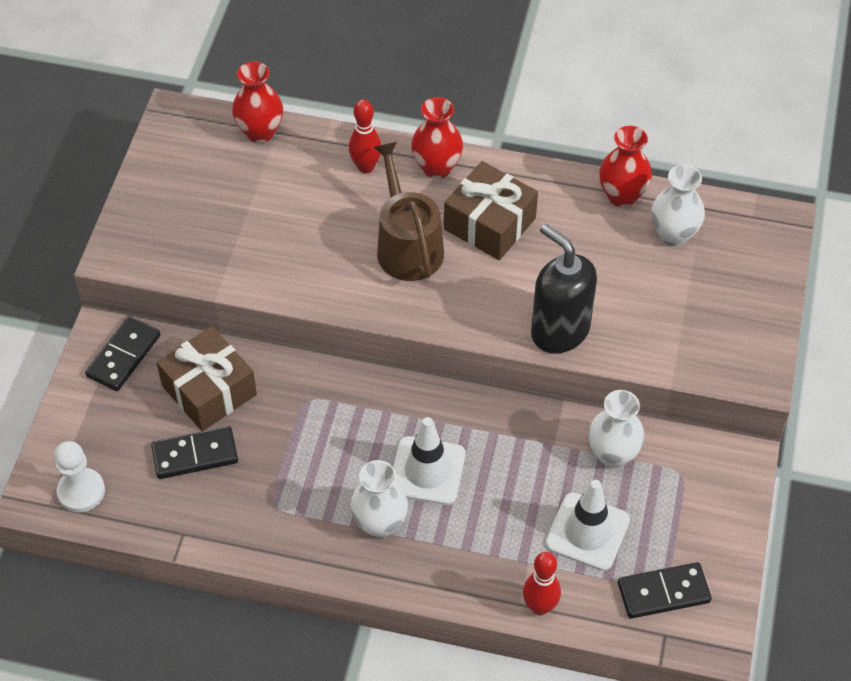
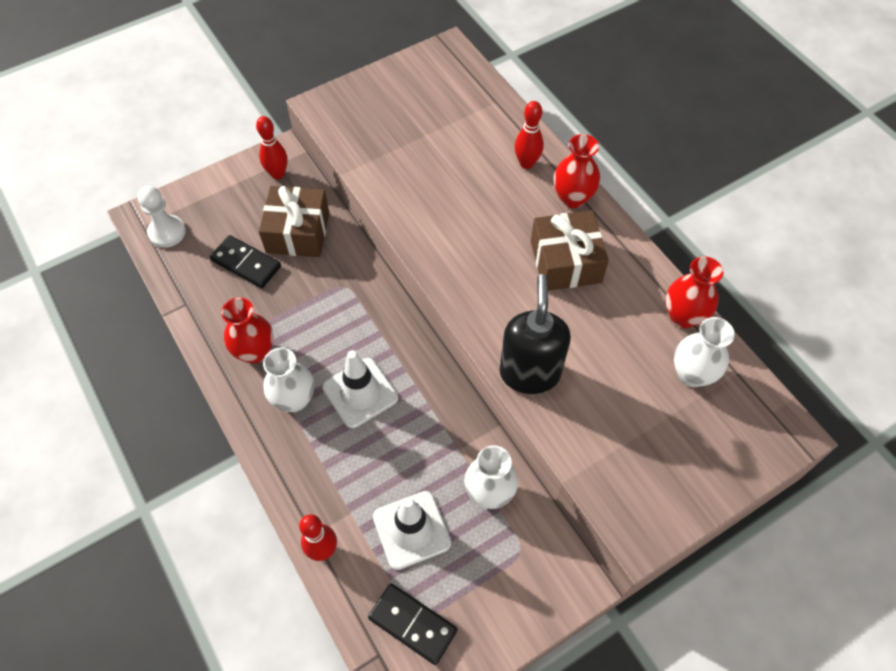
camera: 45 degrees right, 5 degrees up
(123, 356) = (278, 174): black domino -> red bowling pin
(260, 132) = (486, 95): red vase -> red vase (255, 352)
(407, 245) = (494, 233): brown watering can -> none

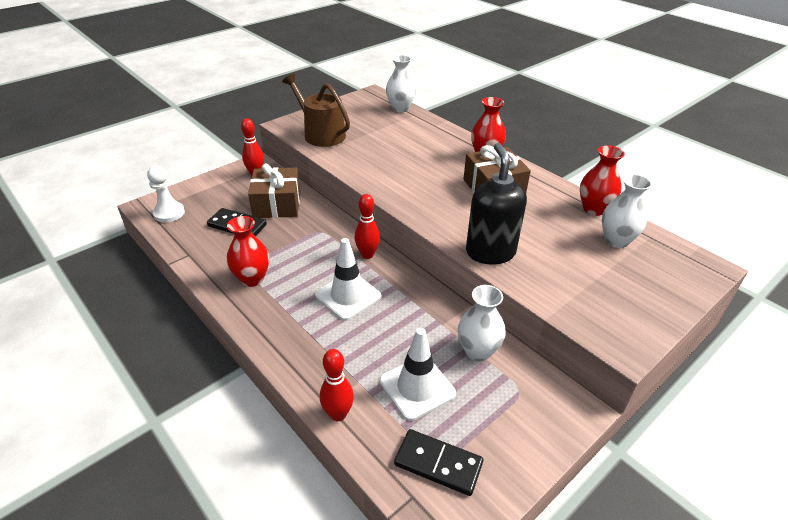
camera: 10 degrees left, 20 degrees down
(294, 400) = (291, 306): white vase -> white vase (400, 108)
(363, 130) = (321, 134): none -> brown watering can
(526, 163) = (446, 141): red bowling pin -> red bowling pin (367, 255)

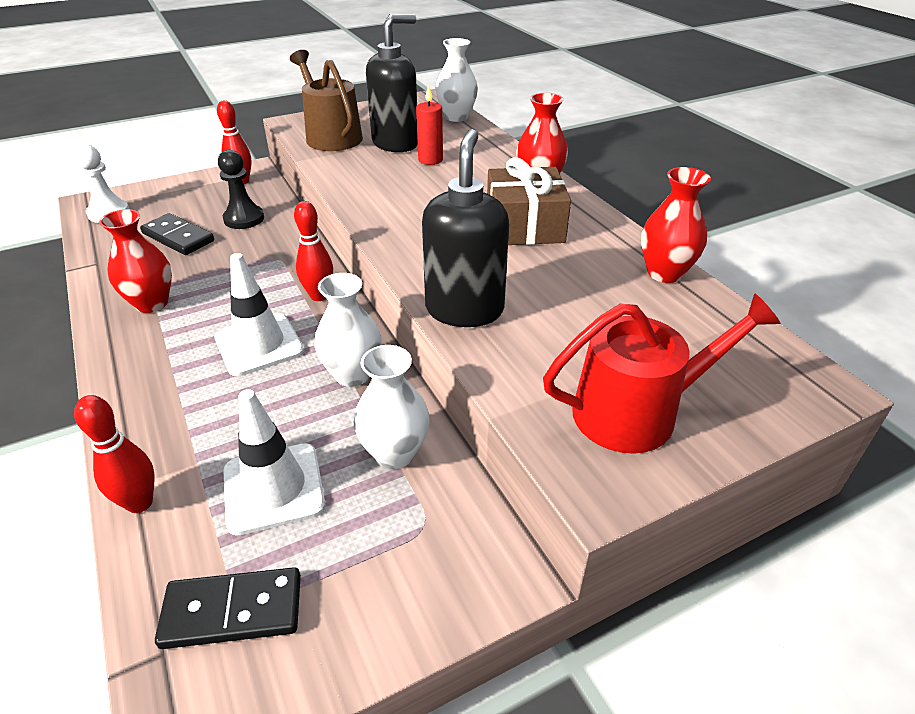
camera: 15 degrees right, 0 degrees up
(277, 204) = (244, 219): brown gift -> black pawn
(371, 135) = (396, 143): none -> black soap dispenser
(403, 145) = (430, 160): none -> red candle
(438, 464) = (232, 611): black domino -> black domino turned 45 degrees counterclockwise
(616, 240) = (677, 322): white vase -> white vase (352, 374)
(622, 300) = (637, 412): none -> red watering can

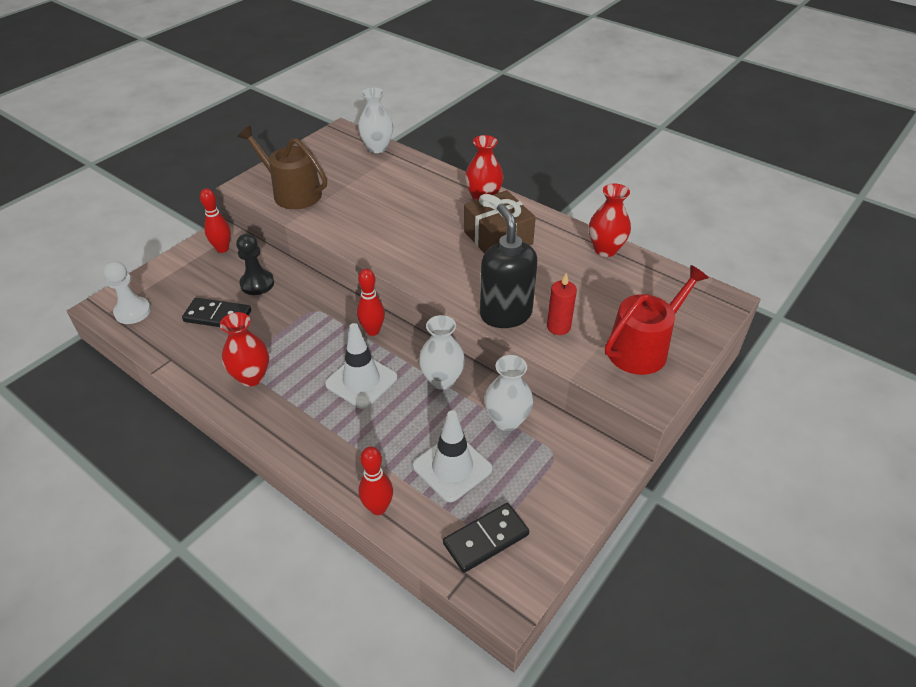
camera: 25 degrees left, 5 degrees up
(396, 143) = (351, 187): black soap dispenser -> none
(430, 160) = (390, 196): red candle -> red candle (558, 327)

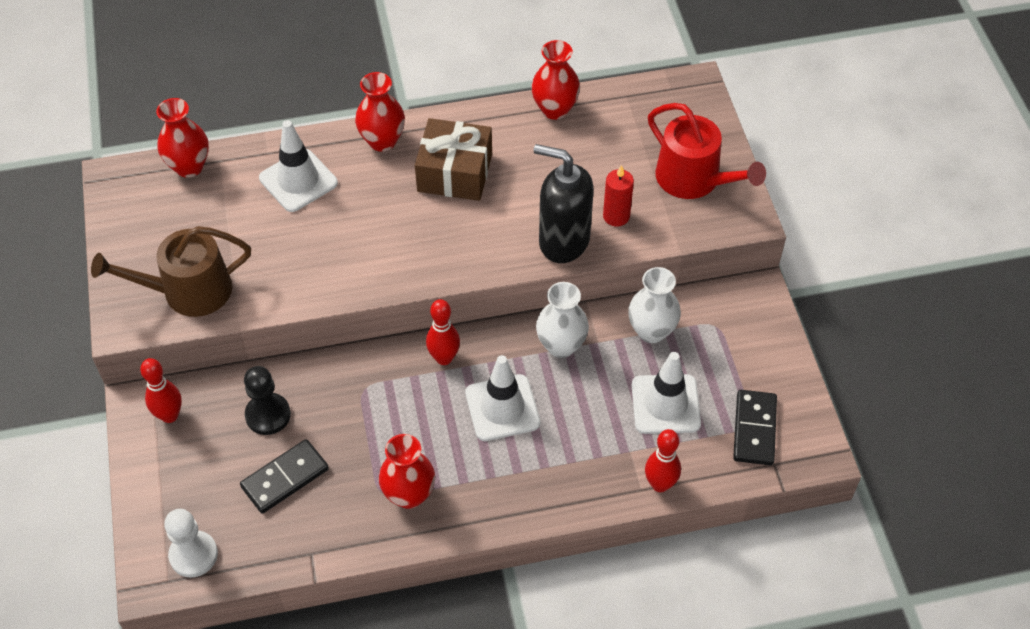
camera: 50 degrees left, 10 degrees up
(377, 148) = (189, 167): white vase -> red vase
(414, 186) = (298, 181): none -> white traffic cone
(643, 348) = (694, 180): red watering can -> red watering can turned 135 degrees clockwise

